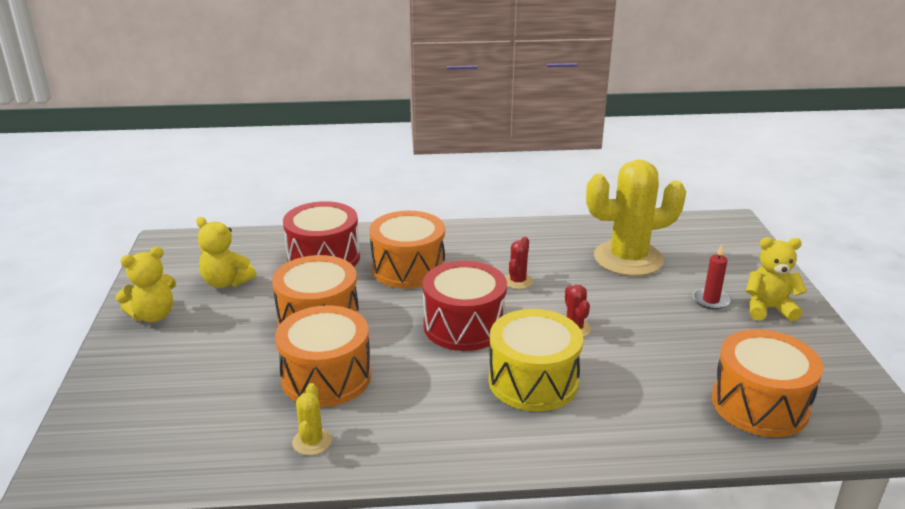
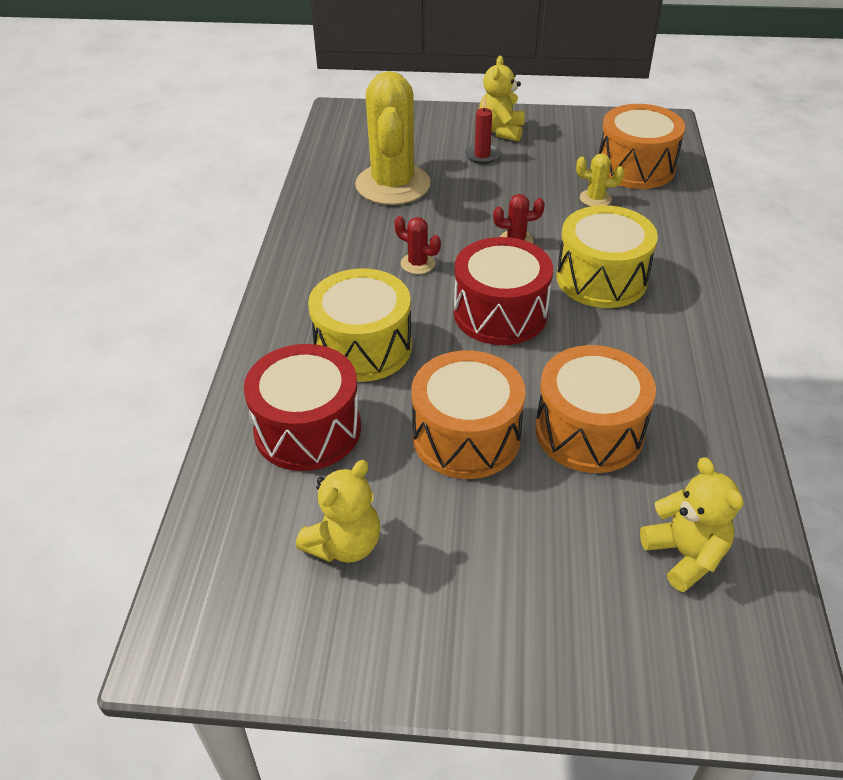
camera: 80 degrees left, 15 degrees up
(153, 315) = (421, 635): yellow teddy bear -> yellow teddy bear (685, 555)
(312, 442) = (702, 445): yellow cactus -> yellow cactus (595, 198)
(408, 268) = (363, 347): orange drum -> yellow drum

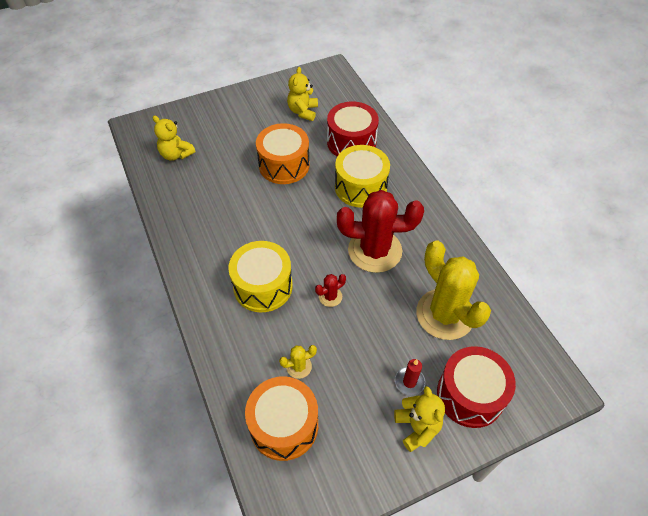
camera: 150 degrees right, 10 degrees up
(418, 264) = (375, 250): red cactus -> red cactus, size x2.40
(500, 313) = (307, 235): red drum -> red drum (470, 395)
(589, 431) = (232, 188): orange drum -> none

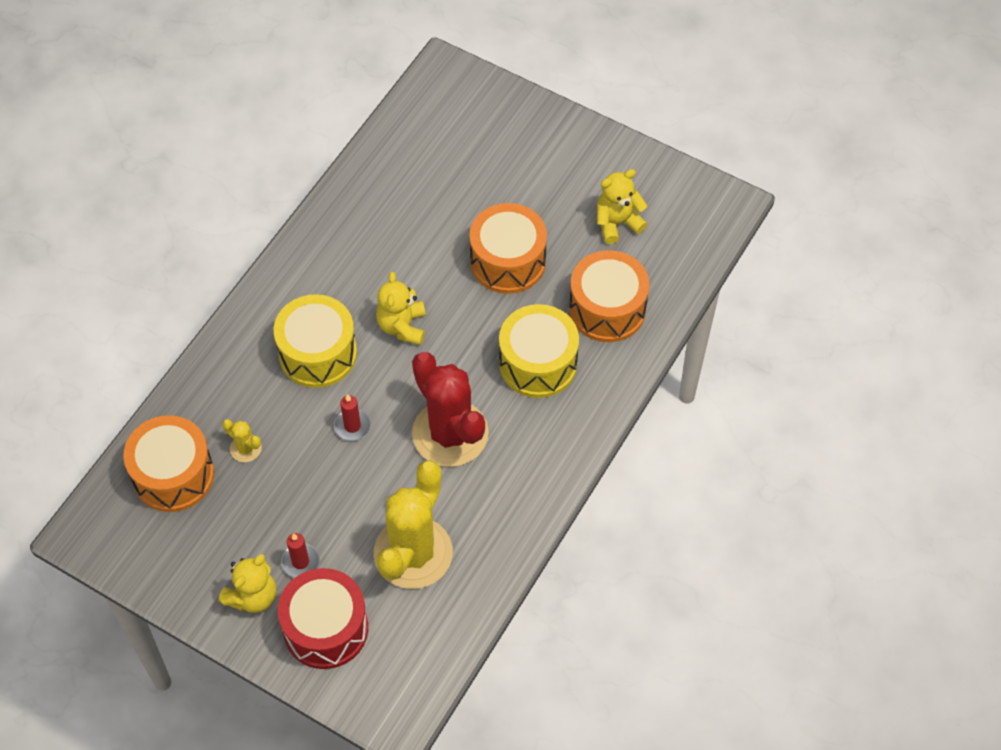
camera: 55 degrees right, 5 degrees up
(176, 154) = (434, 143): yellow teddy bear -> yellow teddy bear (402, 326)
(330, 297) = (352, 426): red cactus -> red candle
(351, 142) = (607, 309): red drum -> orange drum

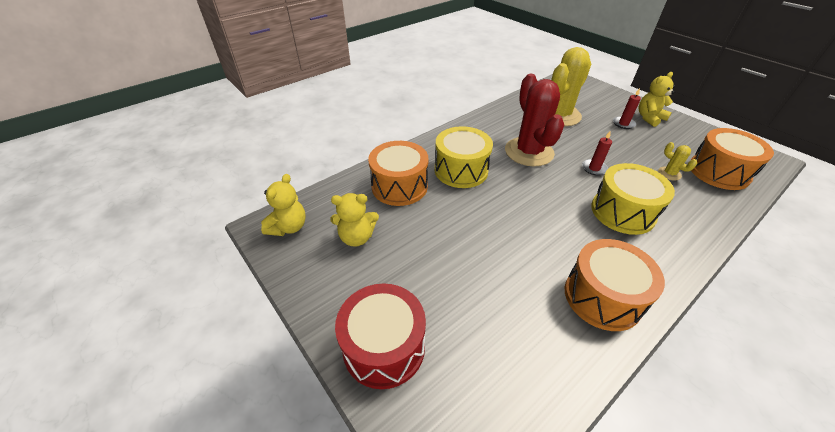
camera: 160 degrees left, 15 degrees down
(325, 628) = (607, 102): red drum -> red drum (384, 347)
(402, 326) = (554, 212): yellow teddy bear -> yellow teddy bear (288, 227)
(508, 261) = (458, 234): orange drum -> orange drum (602, 297)

